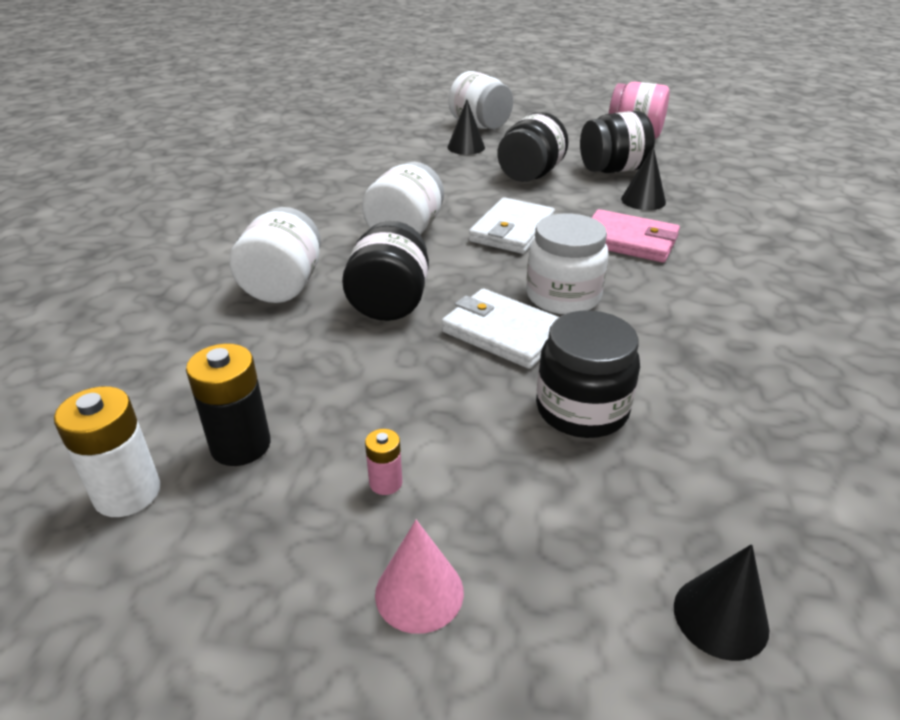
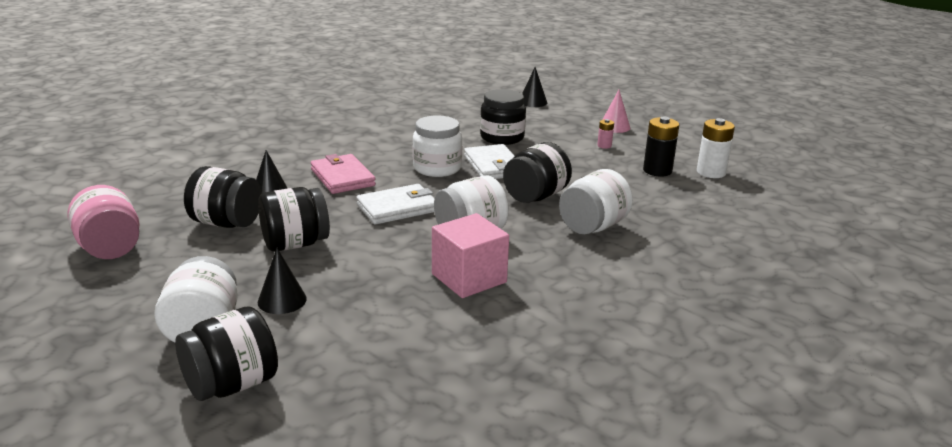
camera: 145 degrees left, 10 degrees down
(358, 197) = (469, 278): none -> pink cube
(418, 116) = (232, 385): none -> black jar

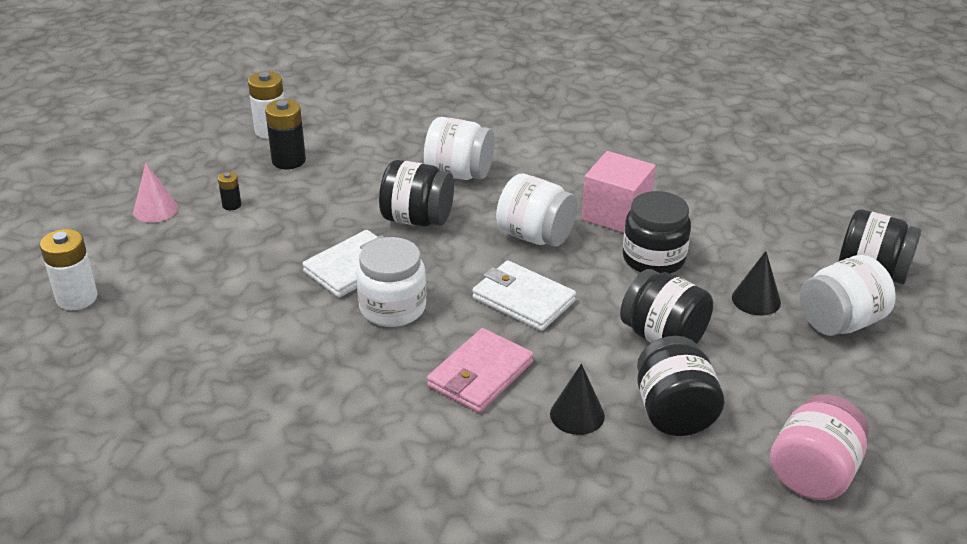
camera: 115 degrees left, 10 degrees up
(502, 137) = (250, 287): black jar -> black jar (653, 258)
(532, 102) = (77, 298): black cone -> white battery
(604, 146) = (231, 205): pink battery -> black battery

